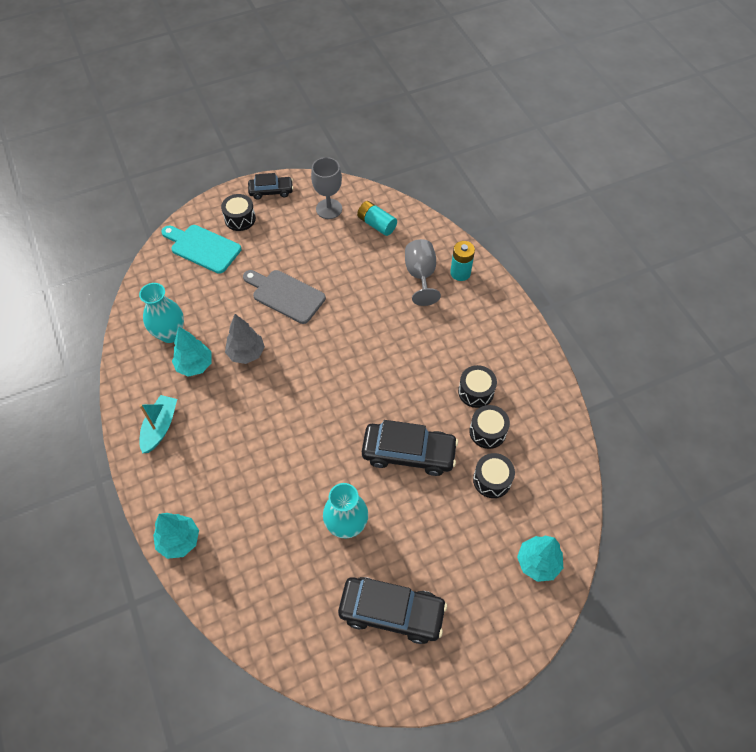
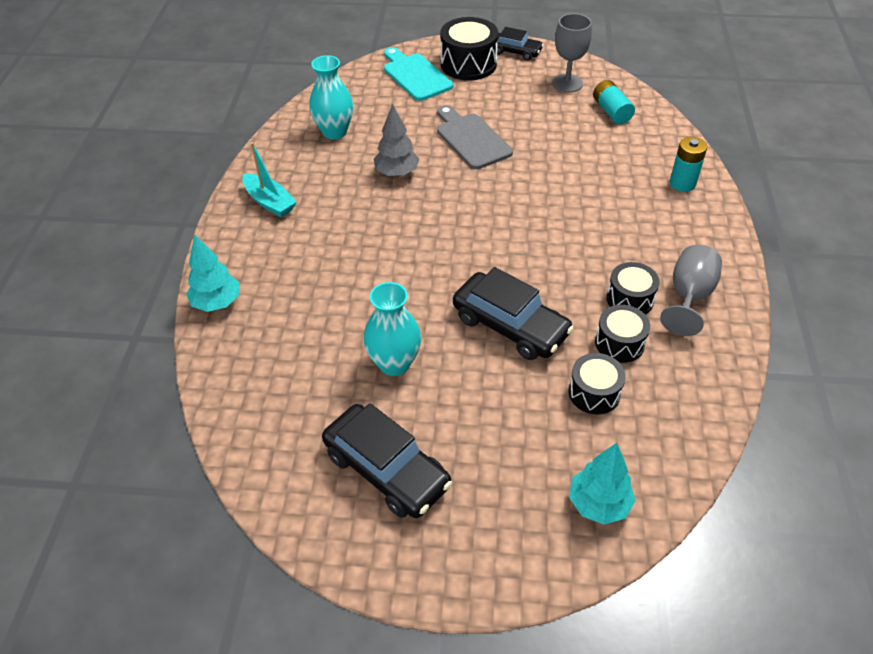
camera: 30 degrees right, 10 degrees down
(160, 427) = (270, 202): turquoise boat -> turquoise boat turned 90 degrees clockwise
(195, 365) = (339, 165): turquoise tree -> none
(240, 219) = (468, 64): black drum -> black drum, size x1.61
(420, 275) = (633, 170): grey goblet -> grey goblet (689, 296)

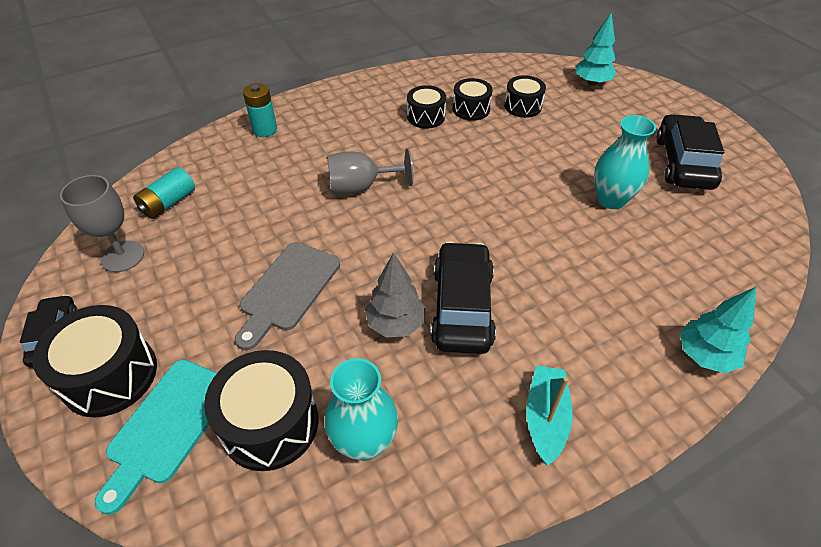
camera: 125 degrees left, 0 degrees up
(381, 106) = (270, 423): none -> black drum
(510, 325) = (510, 159): black car -> black car (462, 307)
(689, 296) = (397, 95): grey goblet -> grey goblet (361, 187)

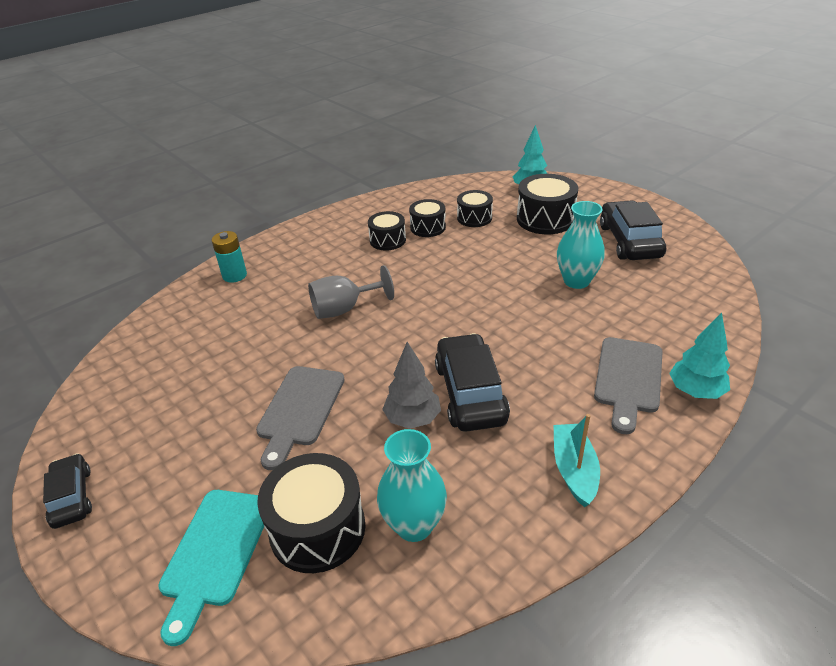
camera: 10 degrees left, 10 degrees down
(110, 375) = (141, 520): black drum -> black drum (545, 219)
(123, 256) = (122, 411): grey goblet -> none
(169, 203) = (156, 355): turquoise battery -> none
(634, 325) = (628, 379): none -> grey cutting board

